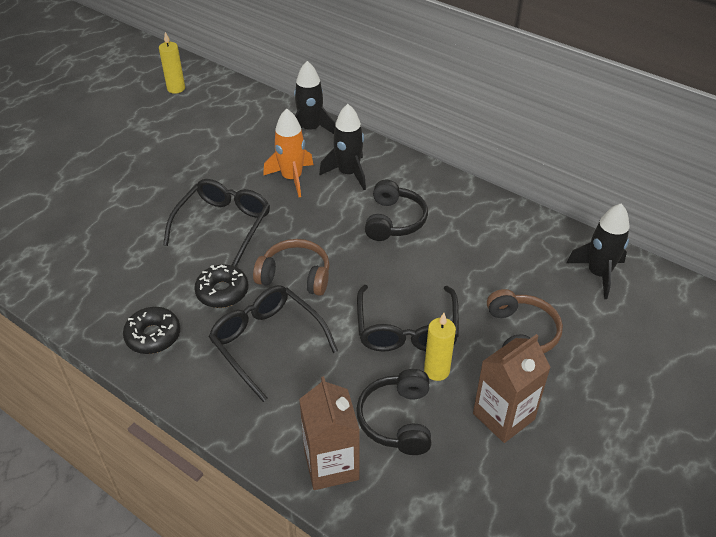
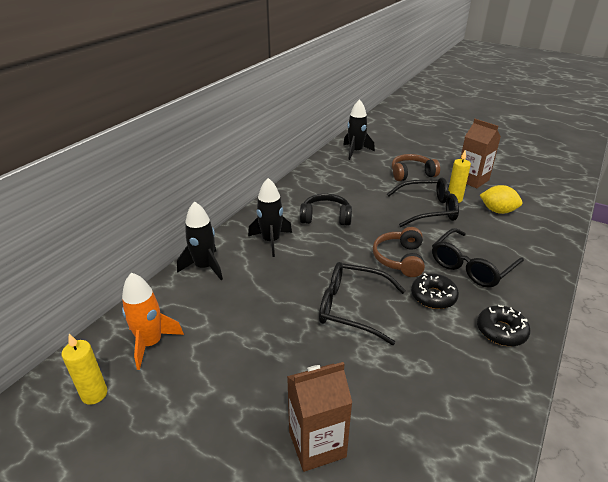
camera: 95 degrees left, 10 degrees down
(292, 178) = (280, 272): orange rocket -> orange rocket (151, 343)
(331, 465) = (545, 232): brown carton -> brown carton (317, 444)
(397, 419) = (497, 211): black headphones -> yellow lemon

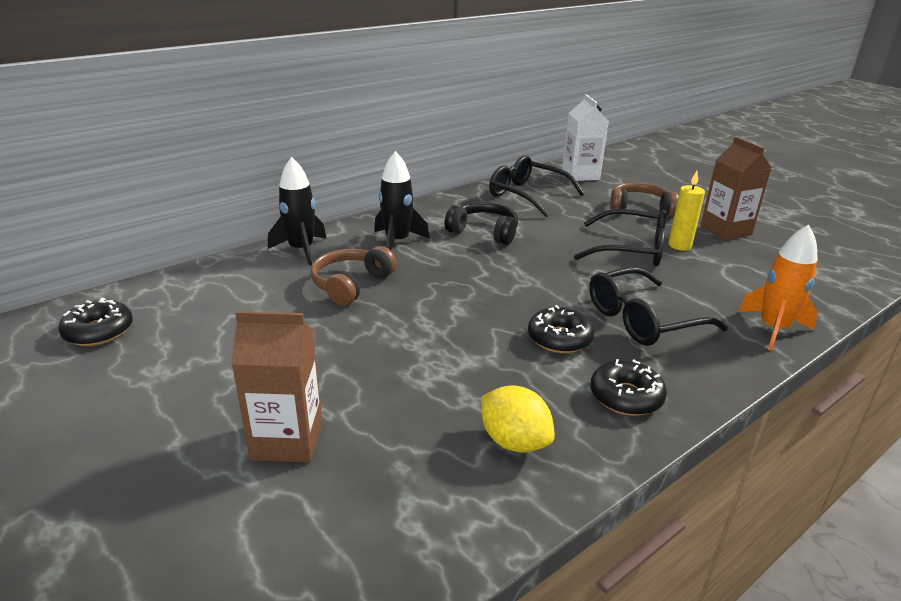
camera: 20 degrees right, 5 degrees down
(94, 394) = (99, 331): yellow candle -> black donut
(151, 343) = (188, 303): orange rocket -> orange rocket (773, 329)
(351, 307) = (441, 325): black glasses -> black glasses (527, 195)
(355, 152) = (580, 175): black rocket -> white carton
(399, 259) = (546, 291): brown headphones -> brown headphones (351, 285)
(497, 211) = (736, 270): yellow lemon -> yellow lemon (514, 441)

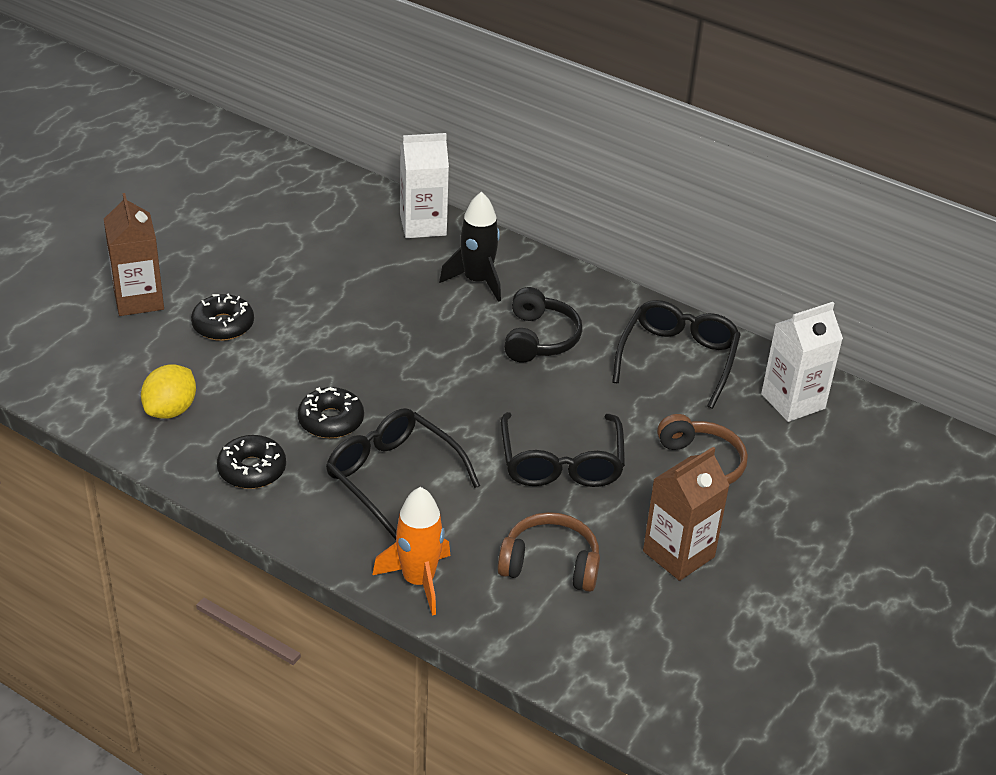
camera: 70 degrees right, 10 degrees up
(99, 331) = (235, 169): black donut -> black donut (223, 325)
(301, 250) = (423, 225): black rocket -> white carton
(351, 285) = (370, 273): brown headphones -> brown headphones (550, 564)
(679, 246) = (599, 507): yellow candle -> none

